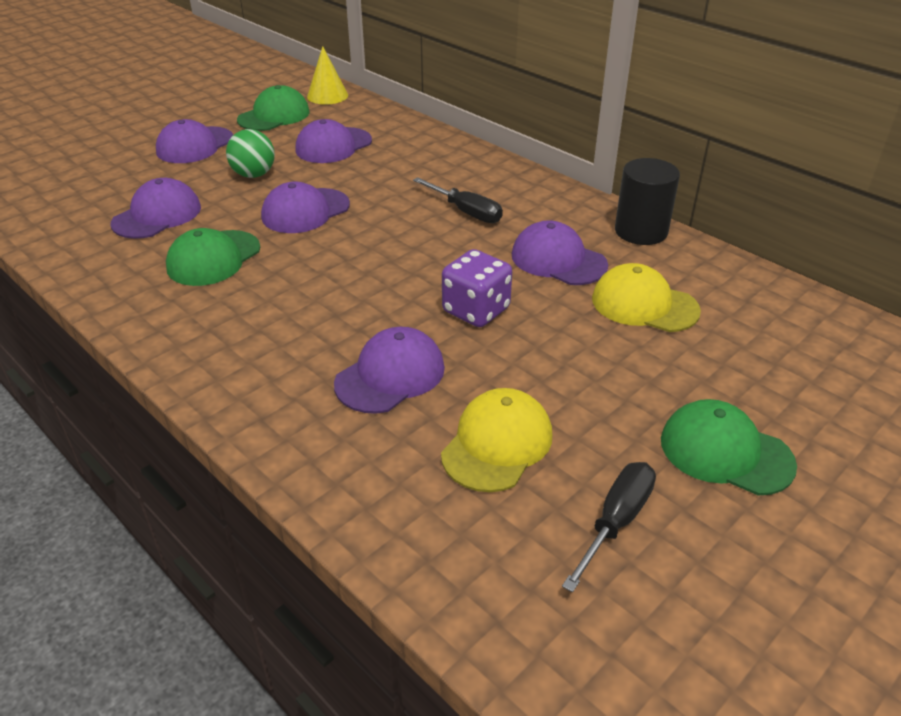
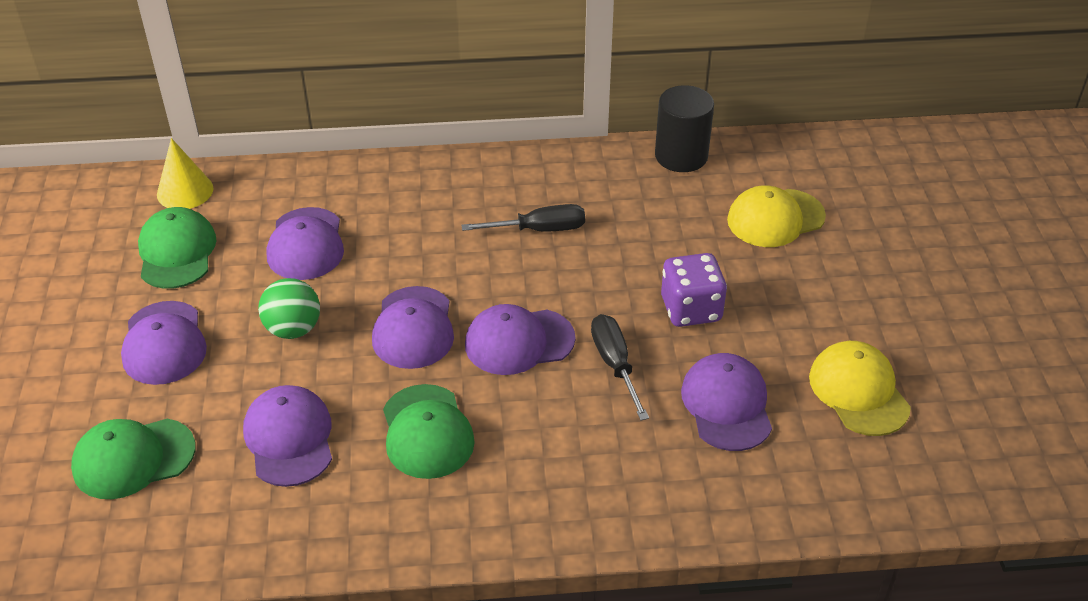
camera: 50 degrees left, 5 degrees up
(558, 260) = (671, 223): purple cap -> purple cap (519, 341)
(616, 521) = (979, 379): black screwdriver -> black screwdriver (615, 364)
(725, 452) = (961, 288): green cap -> green cap (133, 458)

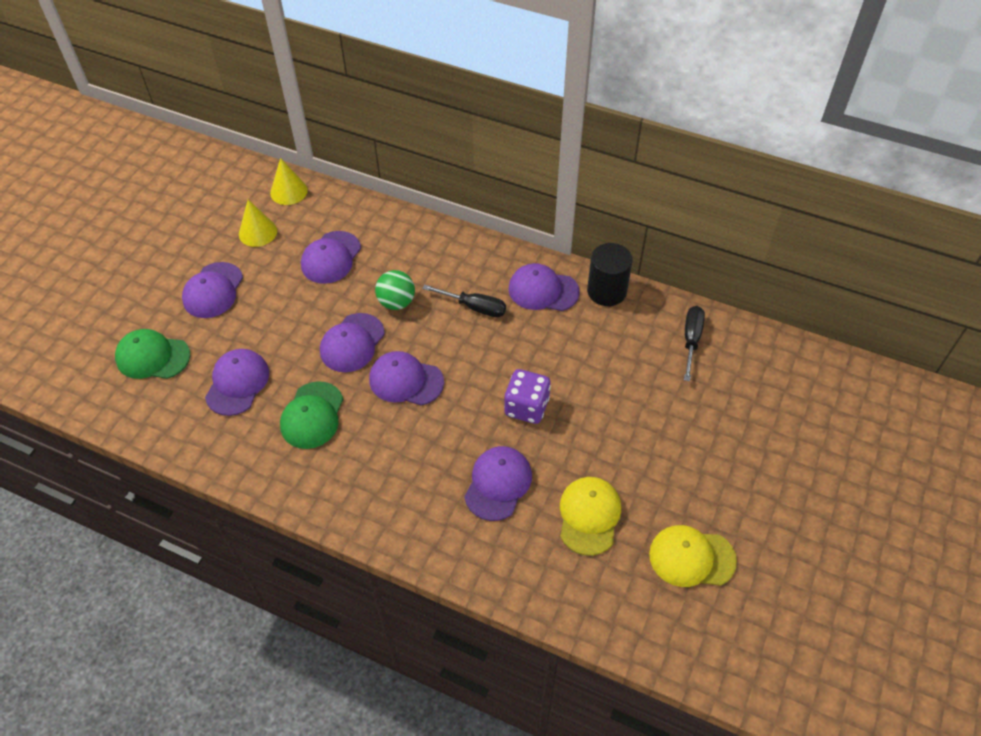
camera: 30 degrees right, 10 degrees up
(177, 252) = (258, 232): green cap -> yellow cone
(293, 329) = (286, 313): green ball -> green ball (396, 302)
(607, 182) = (543, 290): none -> purple cap
(615, 364) = (451, 423): black screwdriver -> black screwdriver (691, 339)
(775, 218) = (634, 366): yellow cap -> yellow cap (691, 557)

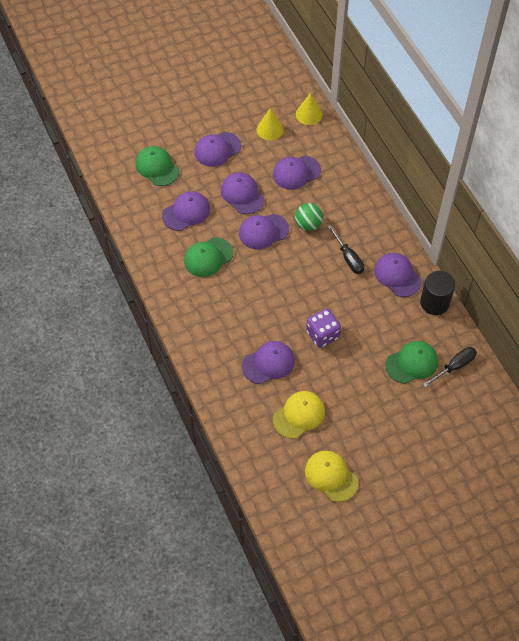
camera: 40 degrees right, 5 degrees up
(406, 380) = (272, 273): purple cap -> purple cap (242, 194)
(647, 368) = (412, 363): none -> green cap

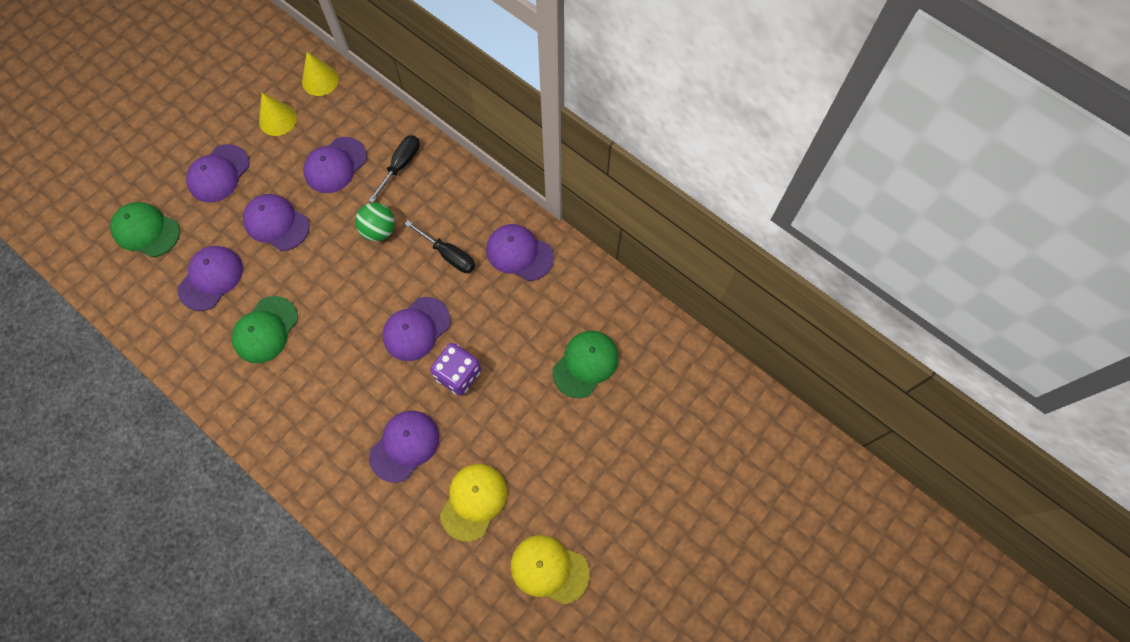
camera: 25 degrees left, 10 degrees up
(263, 231) = (324, 263): purple cap -> purple cap (416, 329)
(434, 302) = (579, 270): black cylinder -> none
(455, 366) = (639, 345): black screwdriver -> black screwdriver (401, 165)

